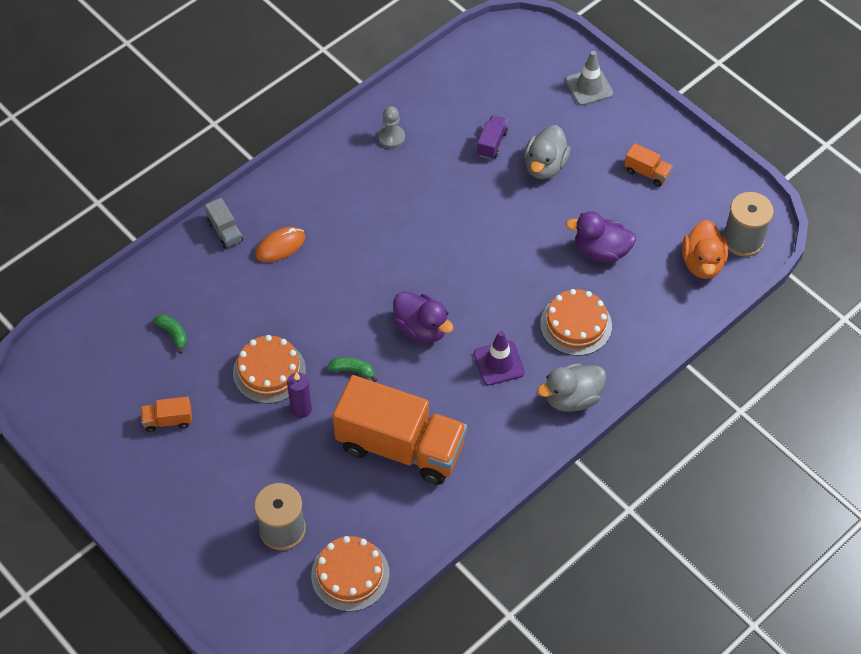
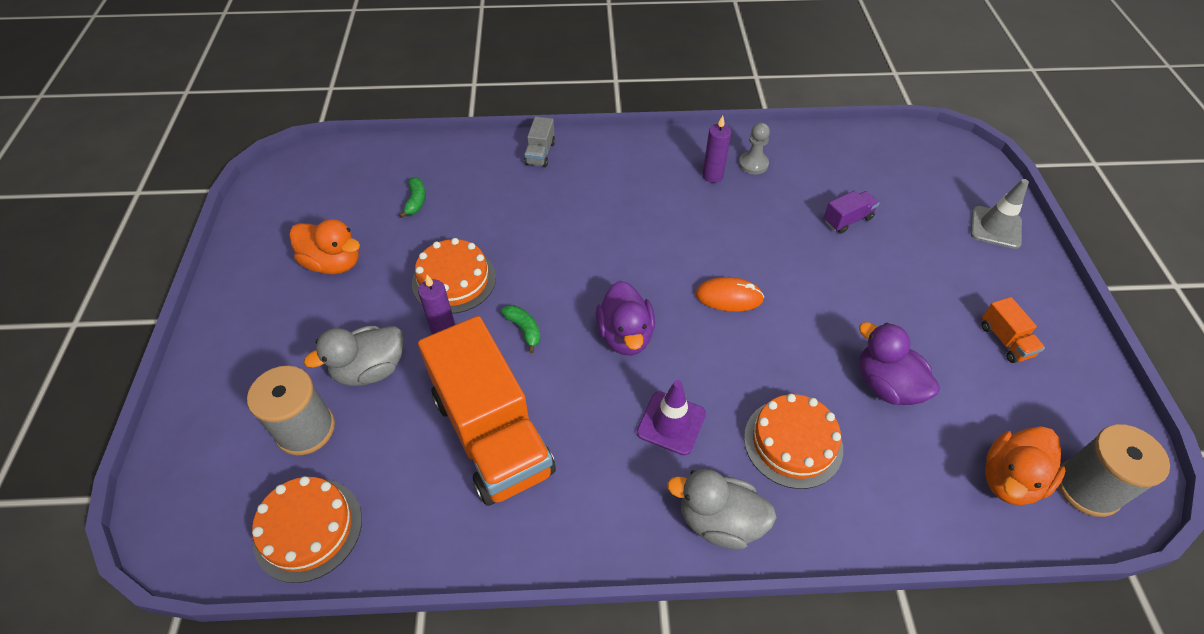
camera: 40 degrees right, 5 degrees down
(168, 420) = (333, 263): orange truck -> orange duck
(280, 246) = (571, 189): orange mouse -> orange mouse (729, 297)
(371, 167) = (712, 176): none -> purple candle
(545, 166) = (888, 269): grey duck -> grey duck (370, 370)

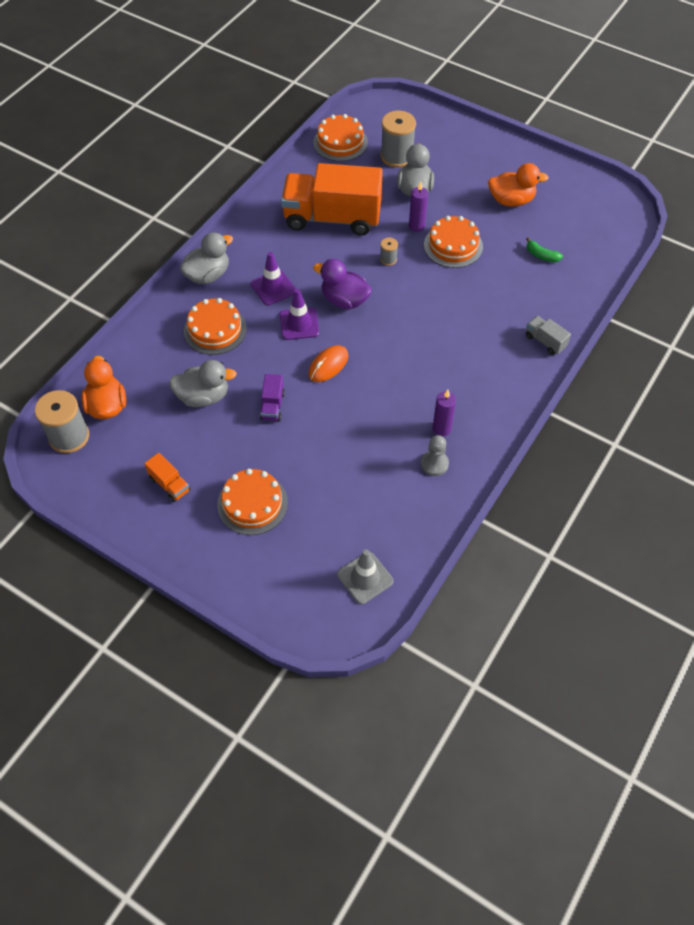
camera: 125 degrees right, 5 degrees up
(333, 263) = (511, 200): orange duck -> orange duck turned 150 degrees counterclockwise
(524, 329) = (388, 259): green banana -> grey spool
(700, 358) = (299, 324): none -> purple traffic cone
(847, 220) = (332, 480): purple truck -> purple truck (272, 405)
(886, 385) = (203, 397): purple duck -> grey duck
(938, 262) = (252, 503): none -> orange cake
(995, 227) = (245, 571): grey traffic cone -> grey traffic cone (365, 578)
(1005, 340) = (169, 484): orange truck -> orange truck turned 150 degrees counterclockwise

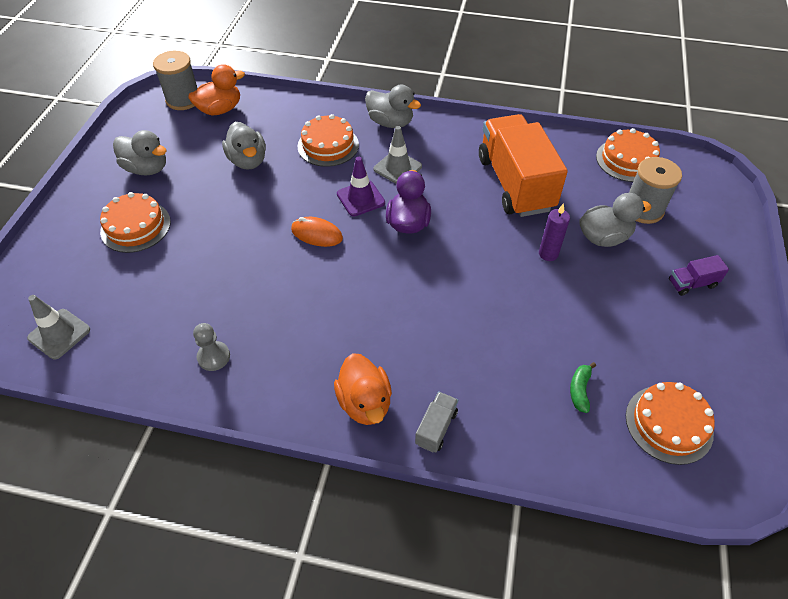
camera: 70 degrees right, 5 degrees down
(169, 484) = (147, 168): orange truck -> grey duck
(272, 405) = (252, 208): purple truck -> purple truck (692, 283)
(273, 288) = (397, 168): purple traffic cone -> grey traffic cone
(388, 259) = (484, 242): grey spool -> none
(441, 429) = (263, 351): purple candle -> none
(453, 245) = (539, 294): orange cake -> orange cake (669, 424)
(511, 200) = (653, 334): orange duck -> orange duck (365, 403)

